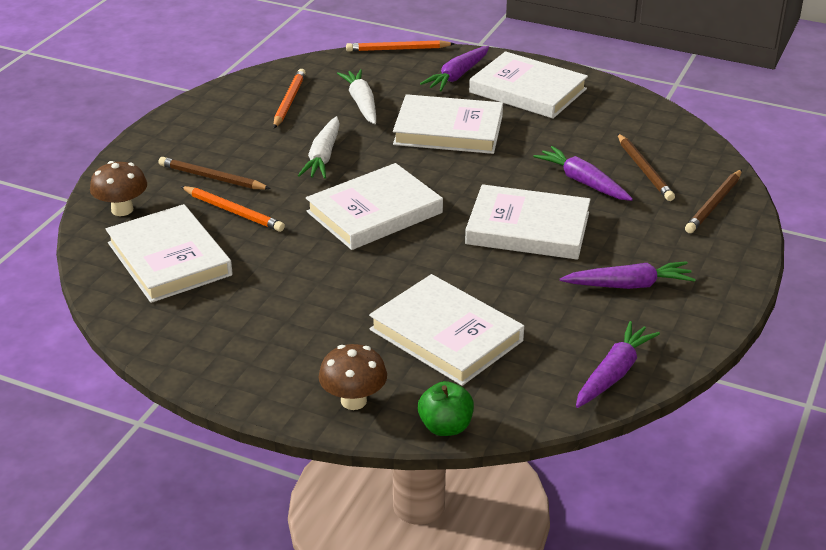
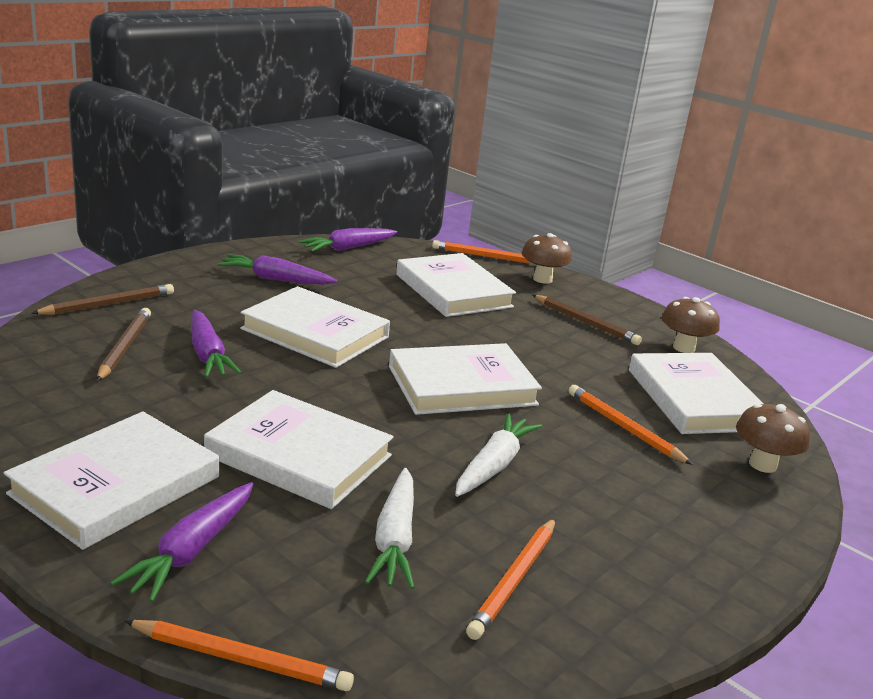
camera: 165 degrees left, 10 degrees down
(172, 327) = (683, 348): none -> brown mushroom
(212, 178) = (651, 476): brown pencil -> brown pencil (586, 322)
(445, 427) = (485, 256): green apple -> orange pencil
(457, 76) = (192, 550): purple carrot -> purple carrot turned 150 degrees clockwise
(527, 91) = (116, 485): white book -> white book turned 75 degrees clockwise

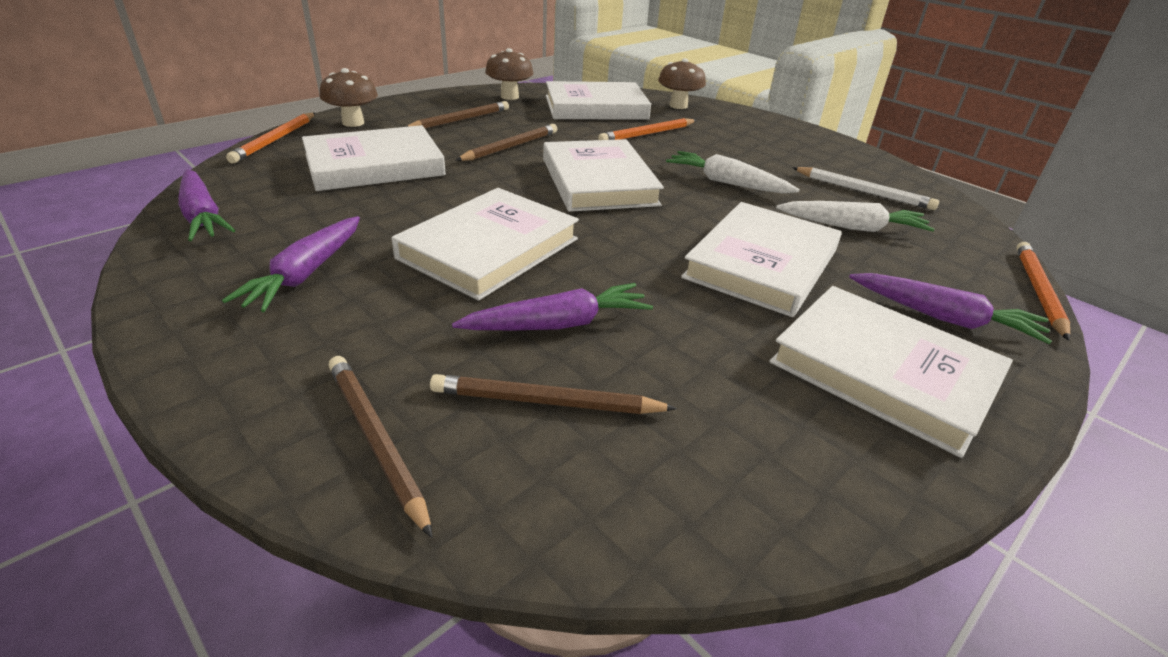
camera: 85 degrees left, 10 degrees up
(514, 580) = (863, 191): orange pencil -> white pencil
(528, 345) = (510, 147): none -> brown pencil

